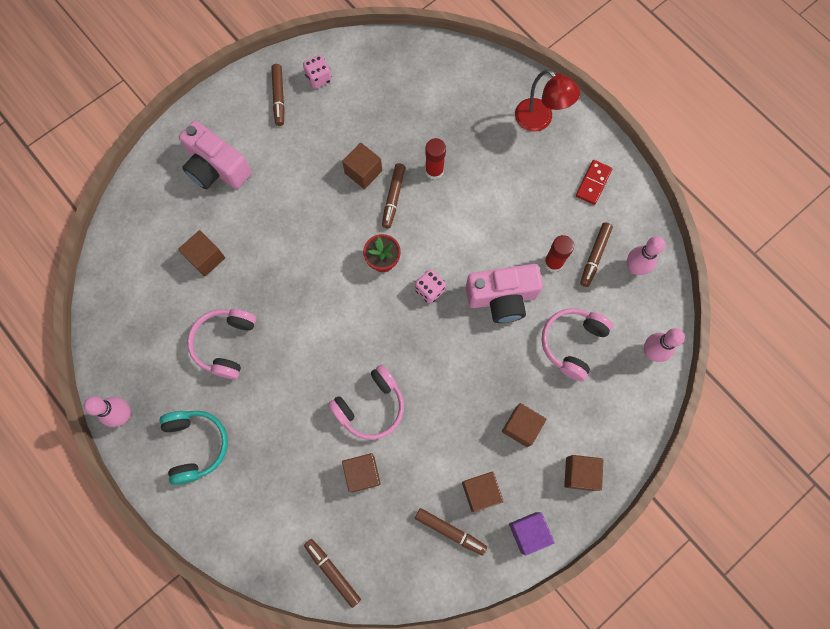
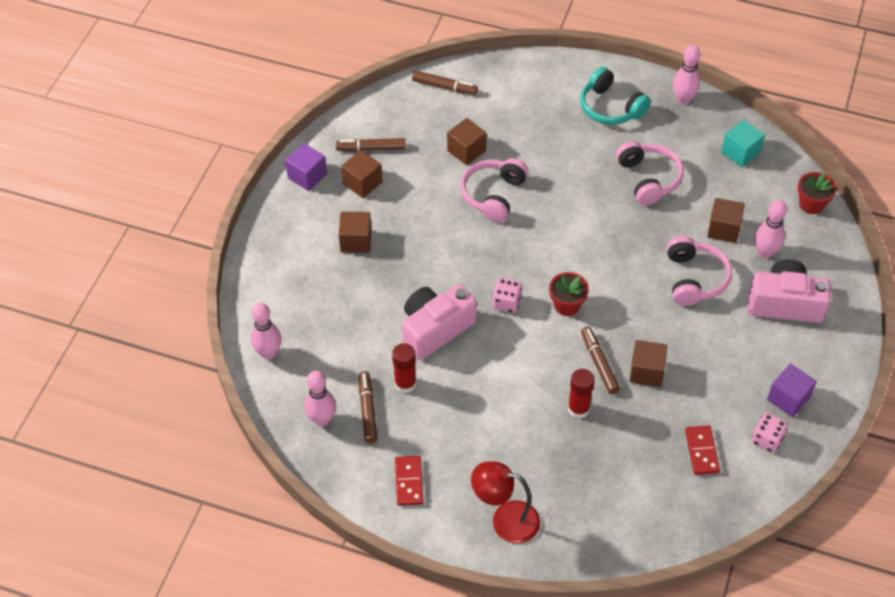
camera: 150 degrees right, 20 degrees down
(116, 240) = (811, 204): none -> red flower pot
(126, 325) = (740, 152): none -> turquoise cube
(192, 218) = (765, 252): none -> pink bowling pin
(279, 97) = (788, 398): brown marker -> purple cube
(370, 94) = (702, 451): none -> red domino
(572, 343) = (347, 324): pink headphones -> pink headphones (694, 278)
(580, 473) = (286, 232): brown cube -> none

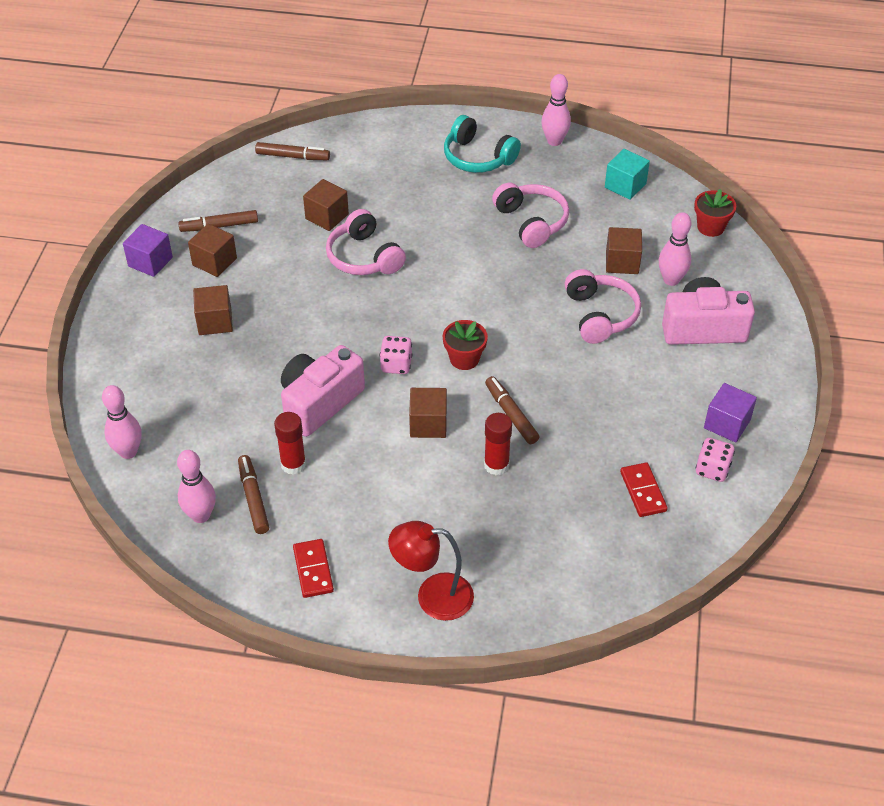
camera: 10 degrees left, 5 degrees down
(493, 195) = (364, 257): pink headphones -> pink headphones turned 45 degrees counterclockwise
(646, 371) = (565, 416): brown cube -> brown cube (428, 424)

